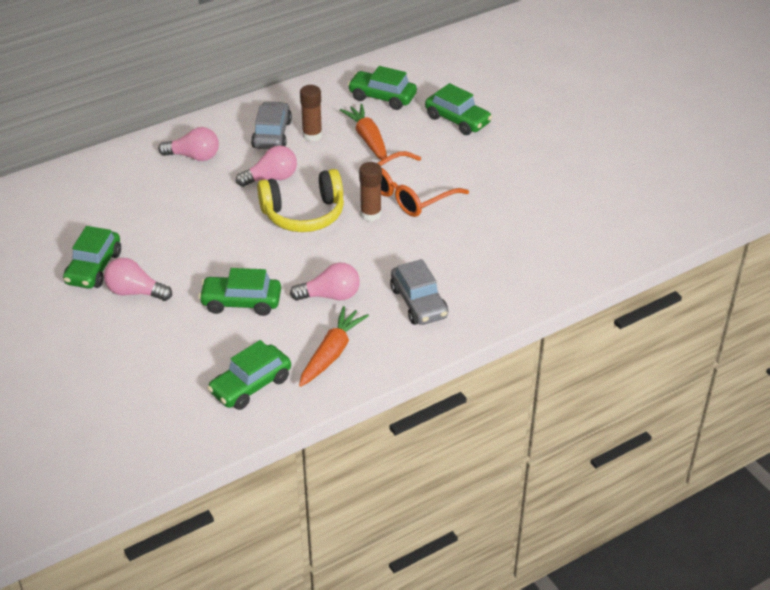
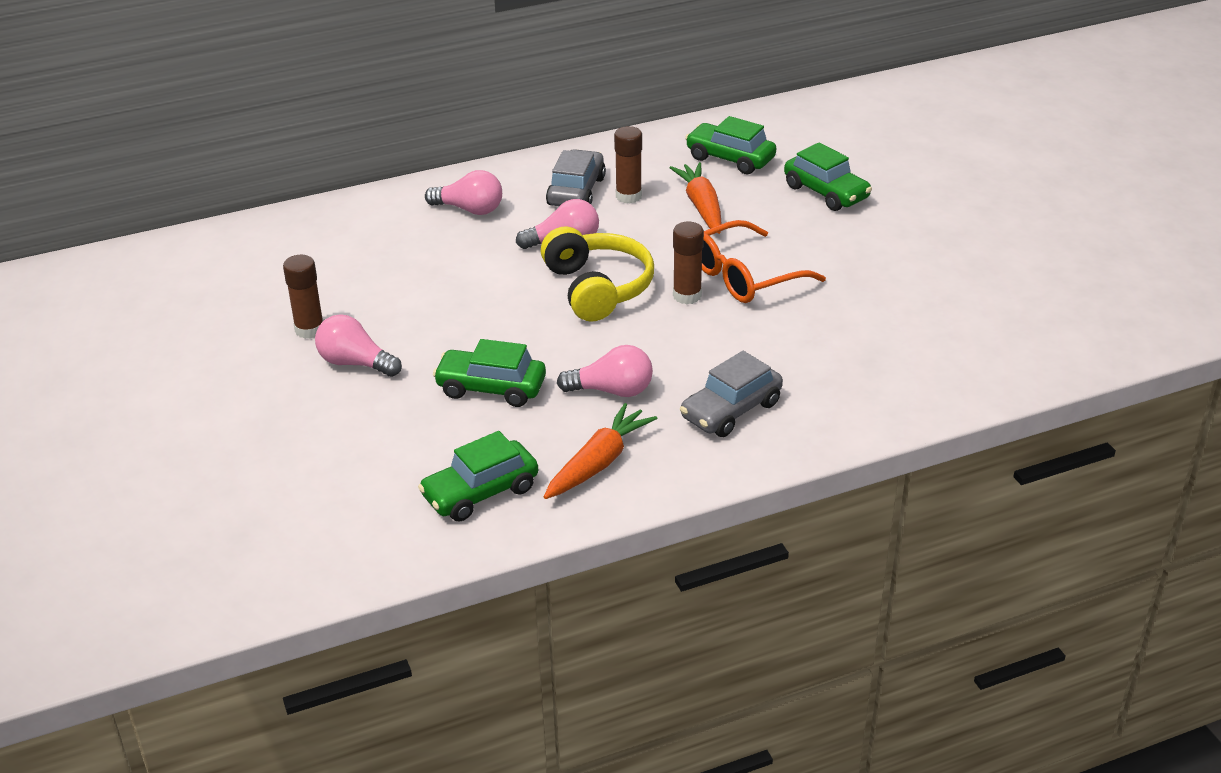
camera: 10 degrees right, 5 degrees down
(94, 268) = (309, 330): green car -> brown glue stick
(304, 214) = (597, 288): yellow headphones -> yellow headphones turned 105 degrees counterclockwise
(418, 303) = (731, 410): grey car -> grey car turned 60 degrees clockwise

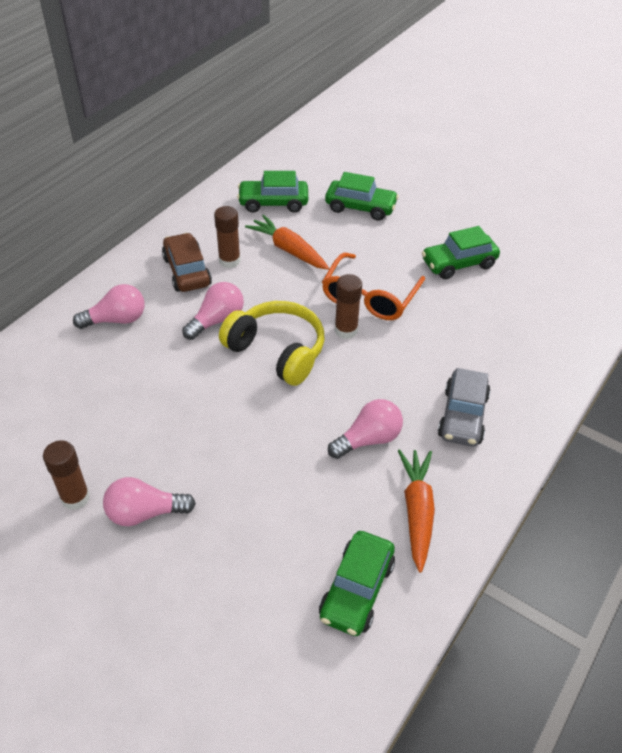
camera: 35 degrees left, 10 degrees up
(491, 388) = (277, 482): green car -> green car (458, 264)
(576, 191) = (187, 271): grey car -> brown car

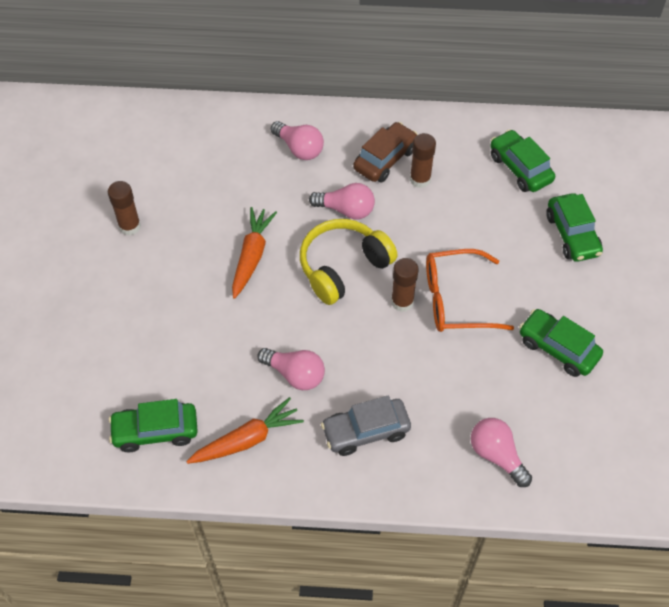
camera: 60 degrees right, 10 degrees up
(145, 513) = (142, 272): pink light bulb -> pink light bulb (496, 455)
(277, 351) = (343, 267): yellow headphones -> yellow headphones turned 135 degrees counterclockwise
(289, 250) = (467, 212): orange carrot -> orange carrot (251, 256)

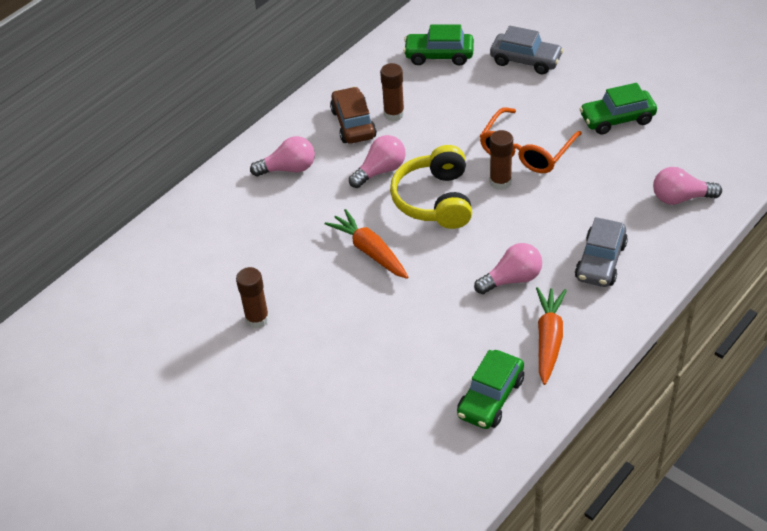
camera: 50 degrees left, 10 degrees down
(572, 234) = (525, 60): green car -> grey car

